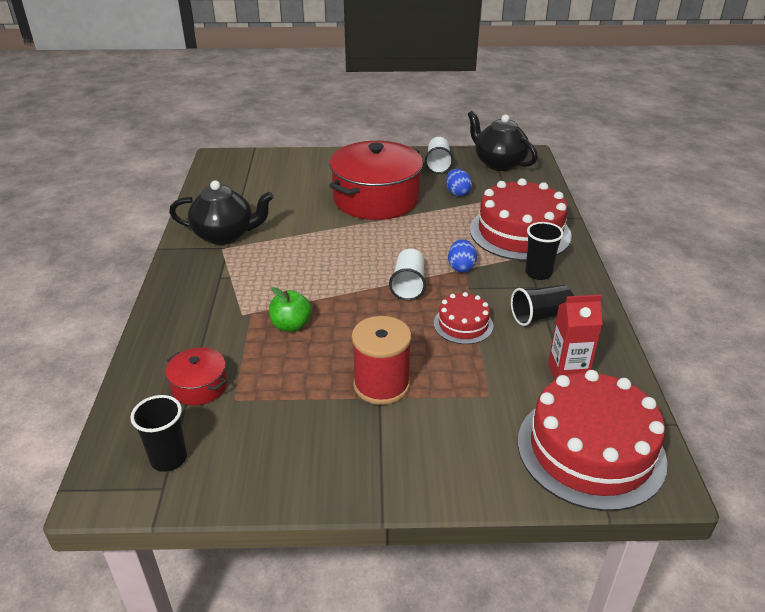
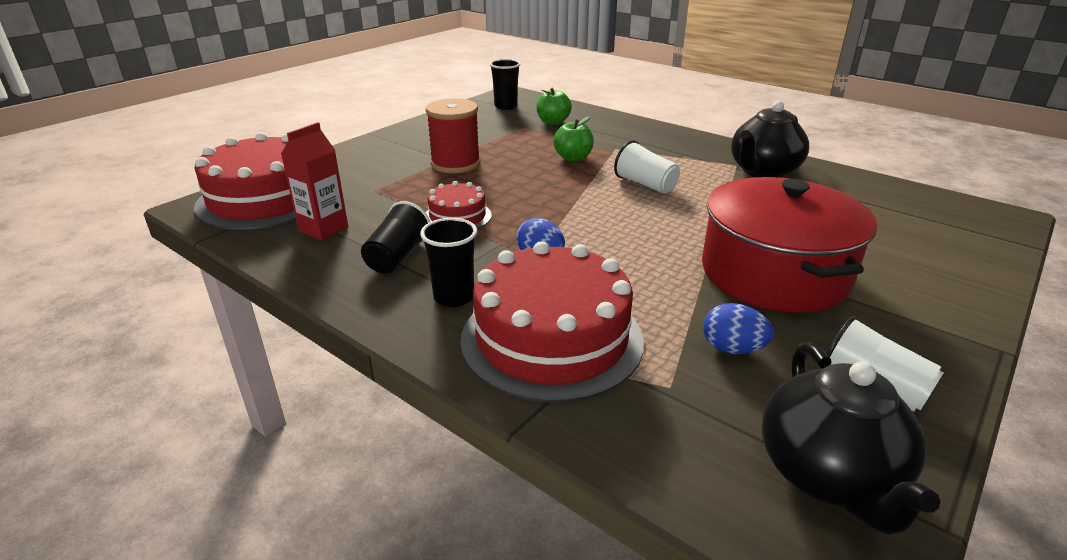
camera: 130 degrees right, 5 degrees down
(199, 386) = (553, 122): red pot -> green apple
(408, 285) = (553, 217): white cup -> white cup (645, 184)
(498, 163) = (829, 476): black teapot -> black teapot turned 90 degrees clockwise

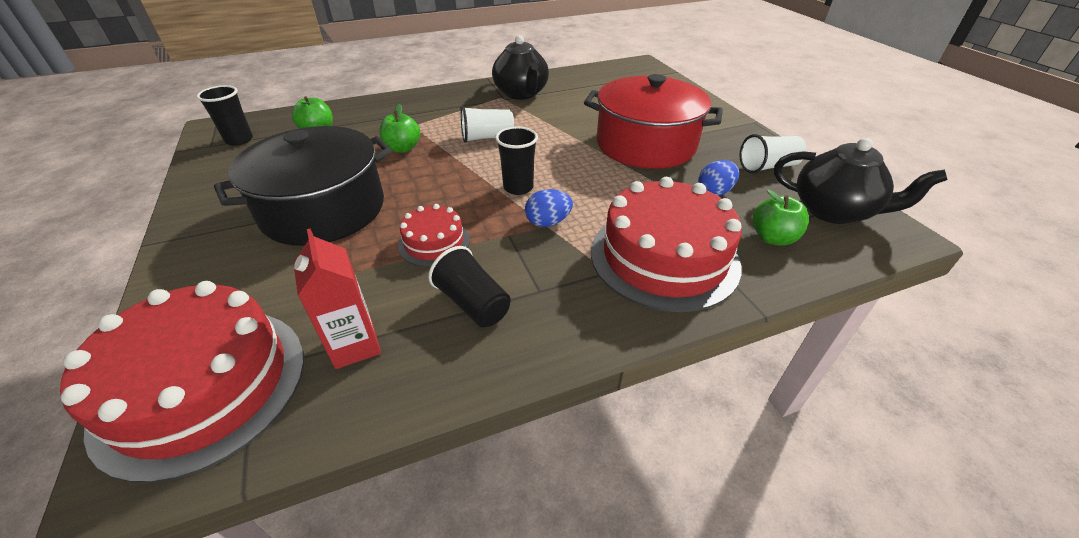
camera: 60 degrees left, 10 degrees up
(454, 297) = (572, 288): black cup -> black cup (518, 187)
(455, 164) = (323, 209): red spool -> black pot
(679, 418) = (772, 238): none -> green apple

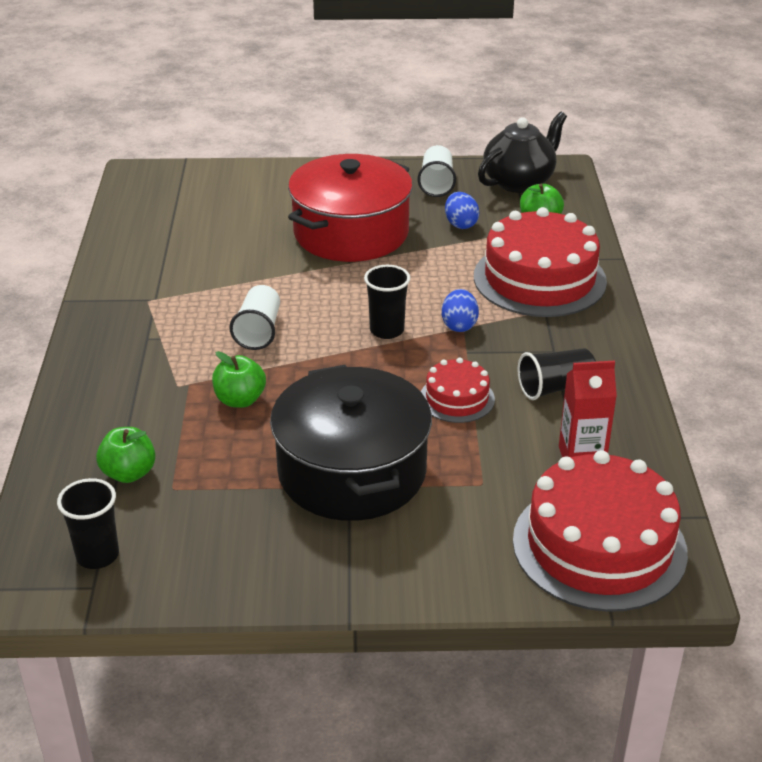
camera: 70 degrees left, 5 degrees down
(521, 94) = (151, 282): black teapot -> none

